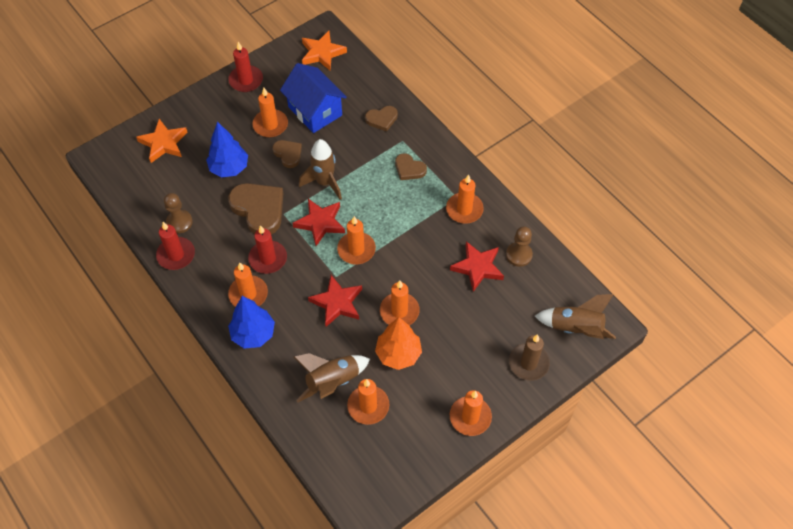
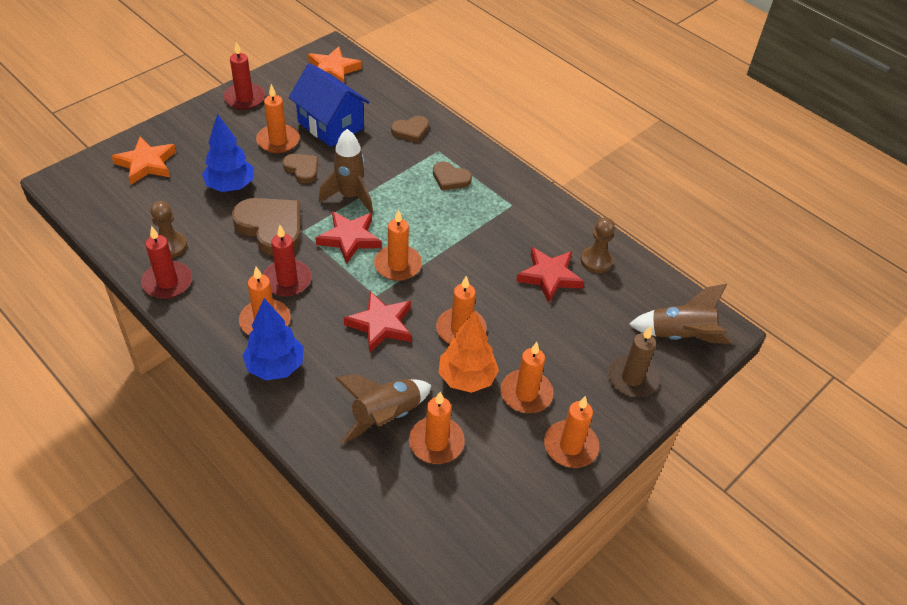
camera: 10 degrees left, 10 degrees down
(464, 209) = (522, 217): orange candle -> orange candle (526, 394)

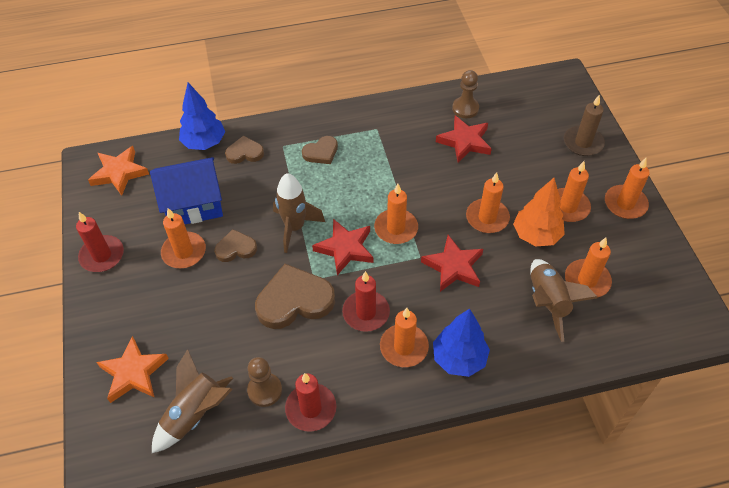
camera: 55 degrees left, 5 degrees up
(230, 186) = (218, 312): blue tree -> blue tree (204, 143)
(411, 131) = (245, 153): brown heart -> brown heart turned 105 degrees counterclockwise
(680, 336) = (559, 99): brown rocket -> brown rocket (195, 414)

